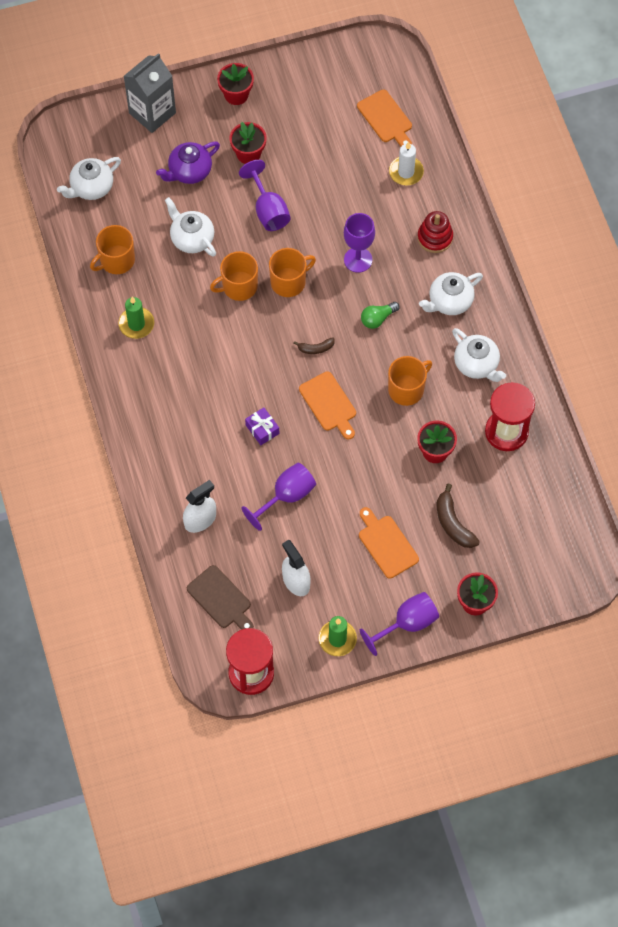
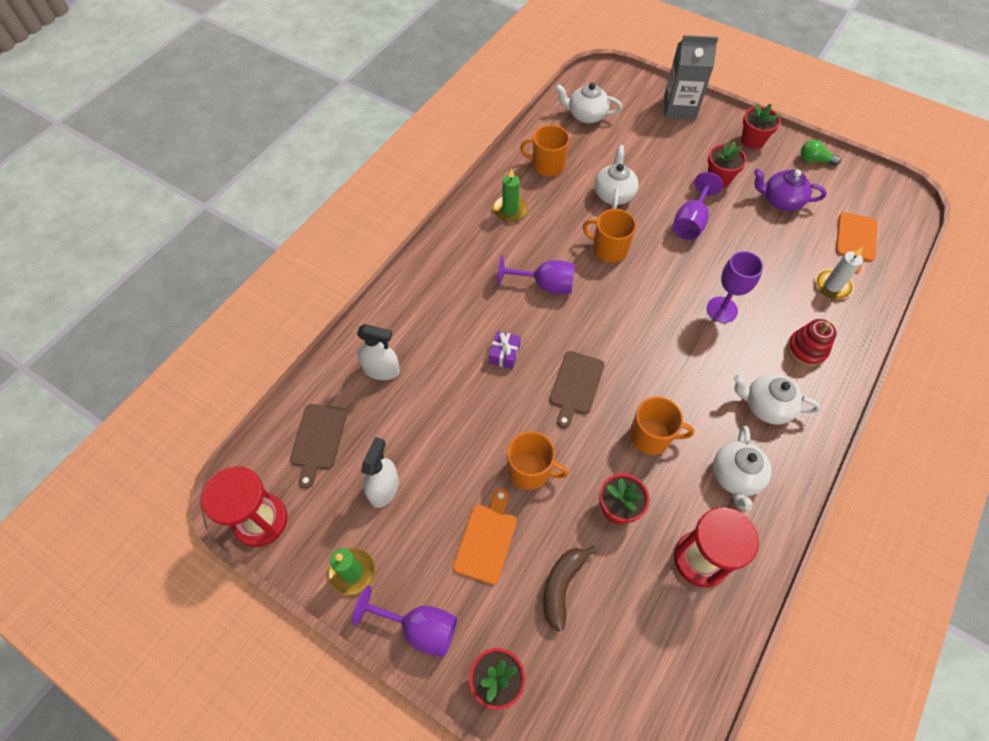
camera: 50 degrees right, 5 degrees down
(189, 171) = (663, 156): purple teapot -> purple teapot (781, 201)
(286, 496) = (460, 418): purple goblet -> purple goblet (545, 285)
(289, 282) = (649, 277): orange mug -> orange mug (530, 470)
(316, 348) = (614, 338): brown banana -> none
(329, 404) = (576, 385): orange cutting board -> brown cutting board
(378, 318) = (689, 363): green light bulb -> green light bulb (814, 160)

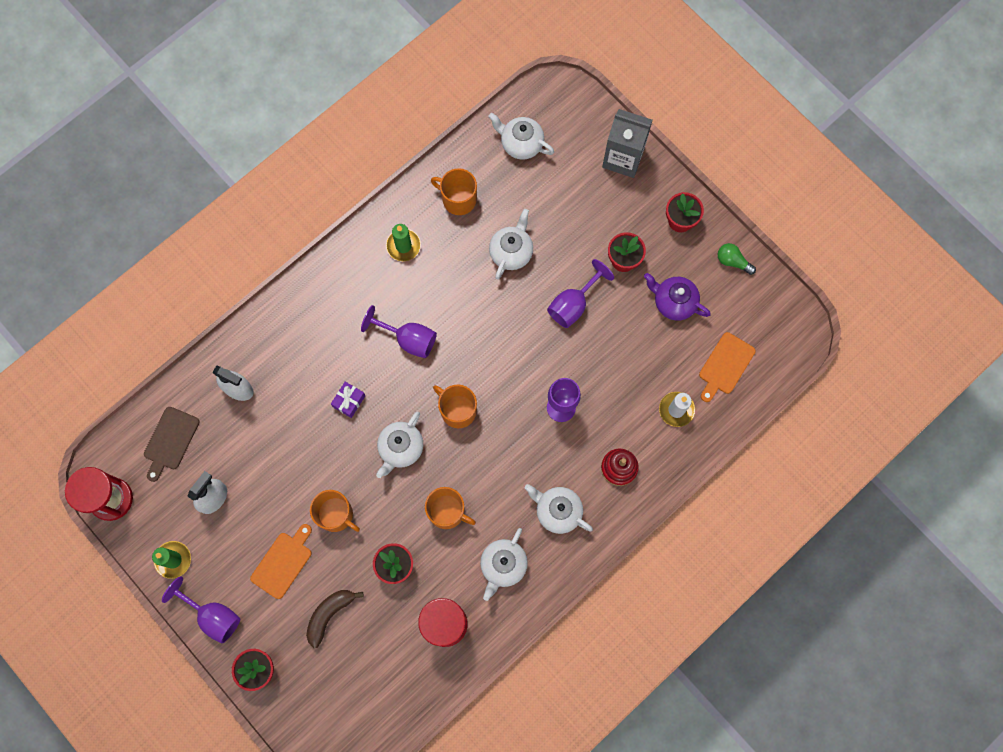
camera: 15 degrees right, 15 degrees up
(576, 385) = (400, 448): brown cutting board -> white teapot
(609, 249) = (482, 315): orange mug -> orange mug (457, 410)

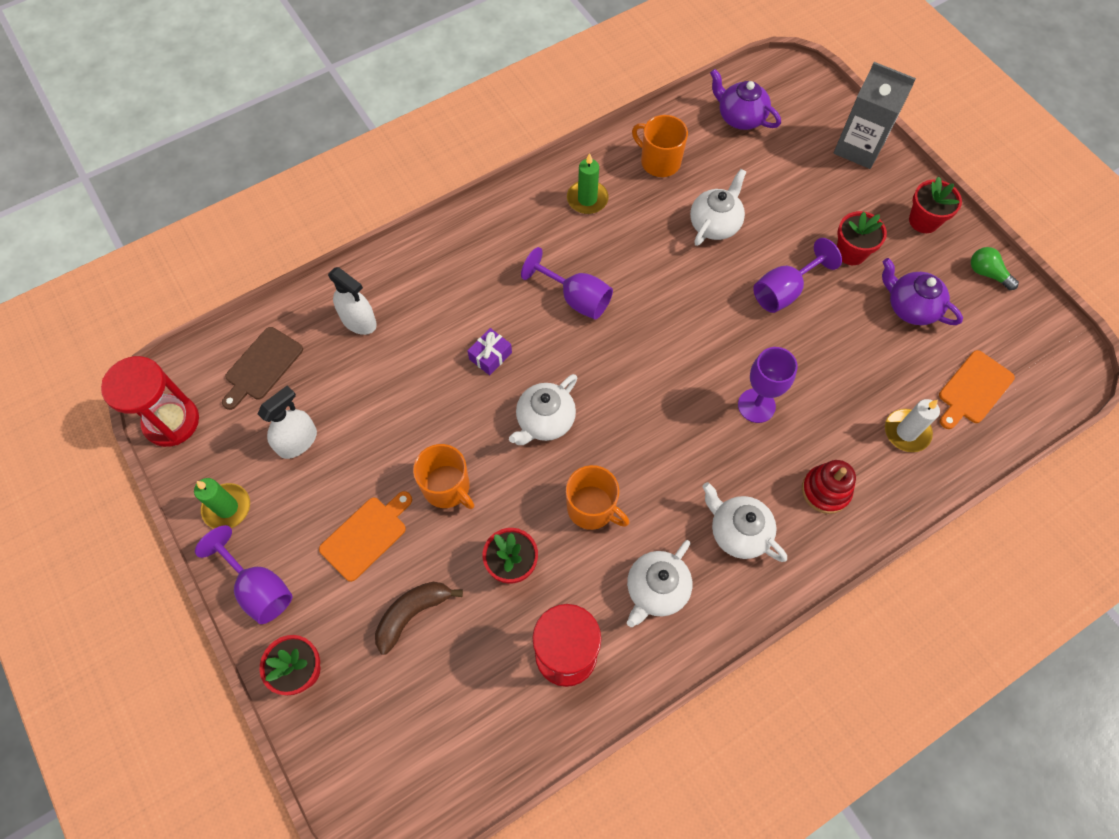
camera: 10 degrees right, 10 degrees down
(457, 410) = (624, 388): orange mug -> none
(521, 144) = (740, 117): white teapot -> purple teapot

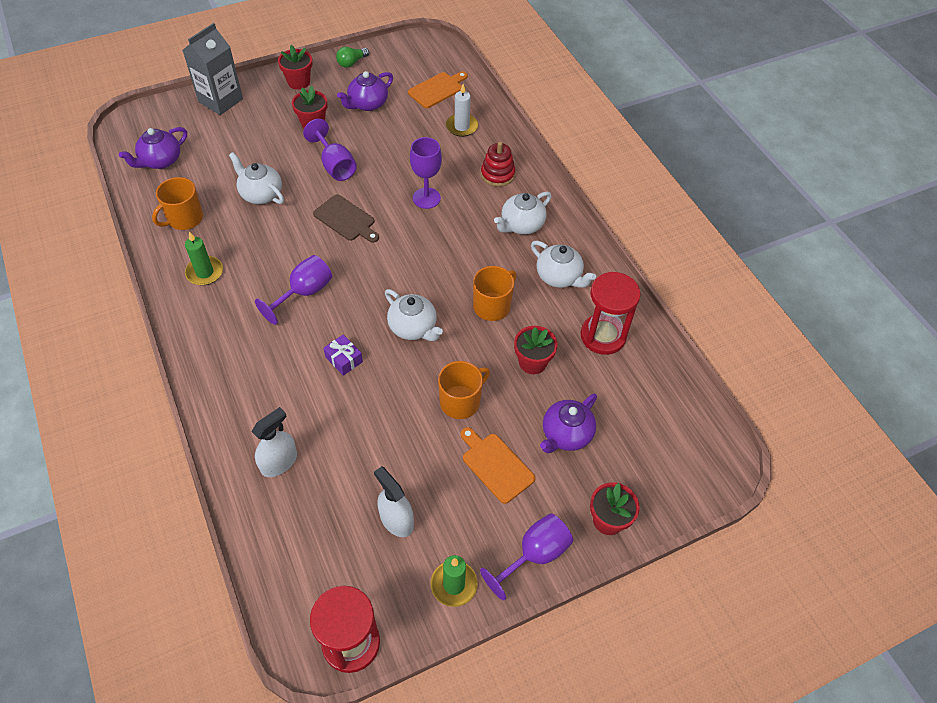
camera: 85 degrees left, 10 degrees down
(262, 366) = (307, 552): brown cutting board -> brown cutting board (346, 219)
(412, 614) = (566, 434): brown banana -> purple teapot
(973, 389) = (437, 89): orange cutting board -> orange cutting board turned 90 degrees counterclockwise

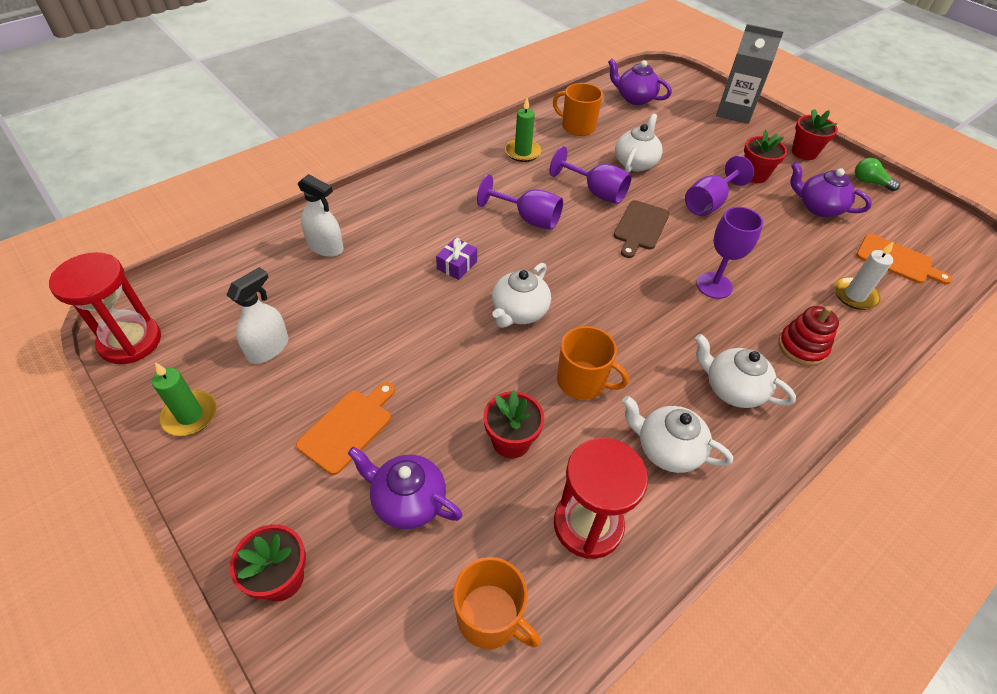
camera: 75 degrees right, 5 degrees down
(461, 401) = (430, 376): orange mug -> orange mug (490, 616)
(534, 555) = (227, 492): purple goblet -> purple goblet (596, 192)
(559, 277) = (667, 449): white teapot -> white teapot turned 90 degrees clockwise

